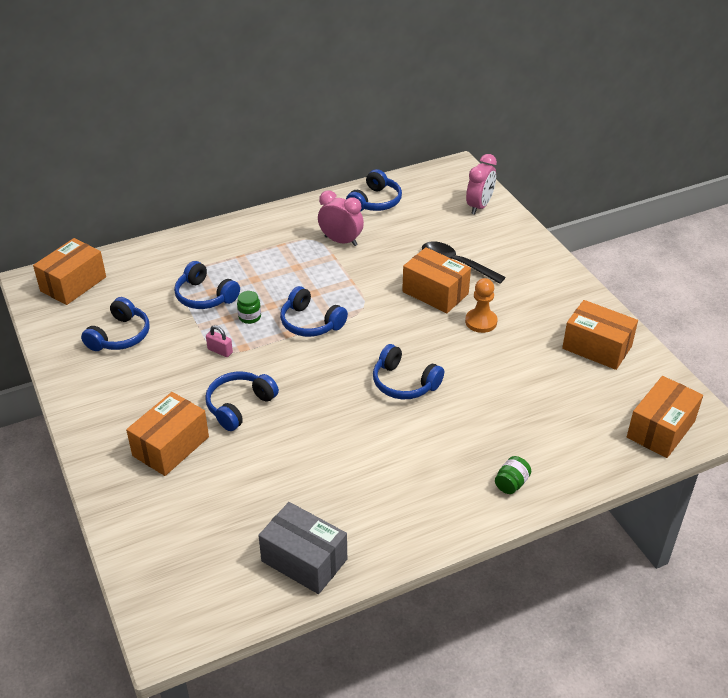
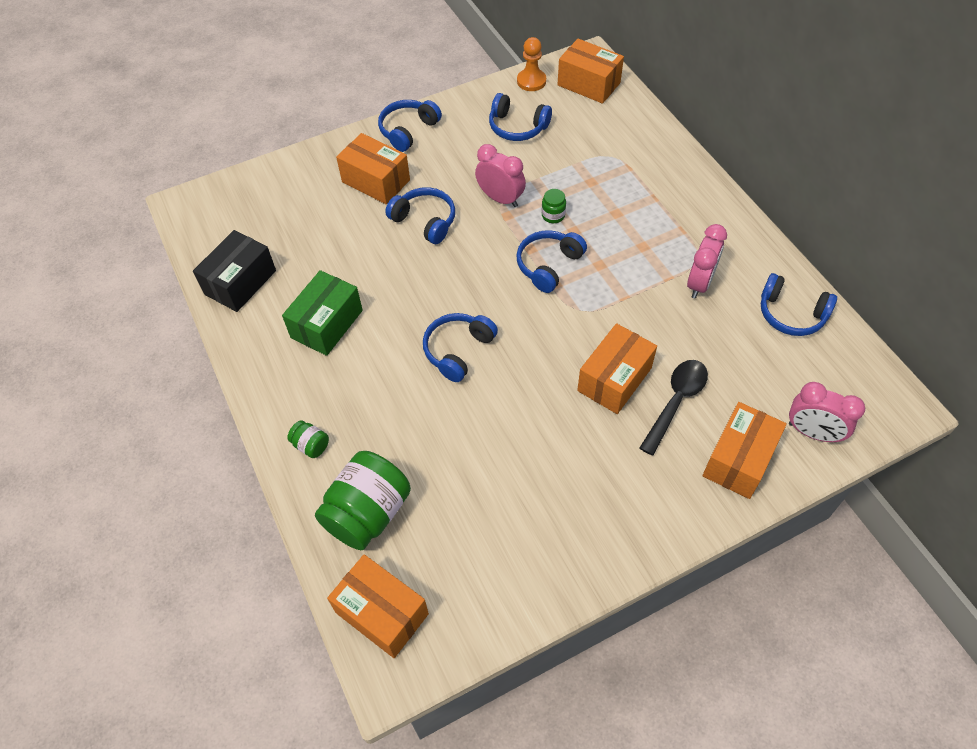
camera: 90 degrees right, 15 degrees up
(205, 296) = (582, 178): blue headphones -> blue headphones (408, 130)
(220, 351) = (500, 199): pink padlock -> pink clock
(304, 560) = (240, 282): grey box -> black box
(368, 479) = (327, 324): none -> green box
(481, 322) = (565, 426): orange pawn -> orange pawn (531, 81)
(575, 440) = (368, 513): none -> green jar
(597, 347) = (527, 555): orange box -> orange box (738, 460)

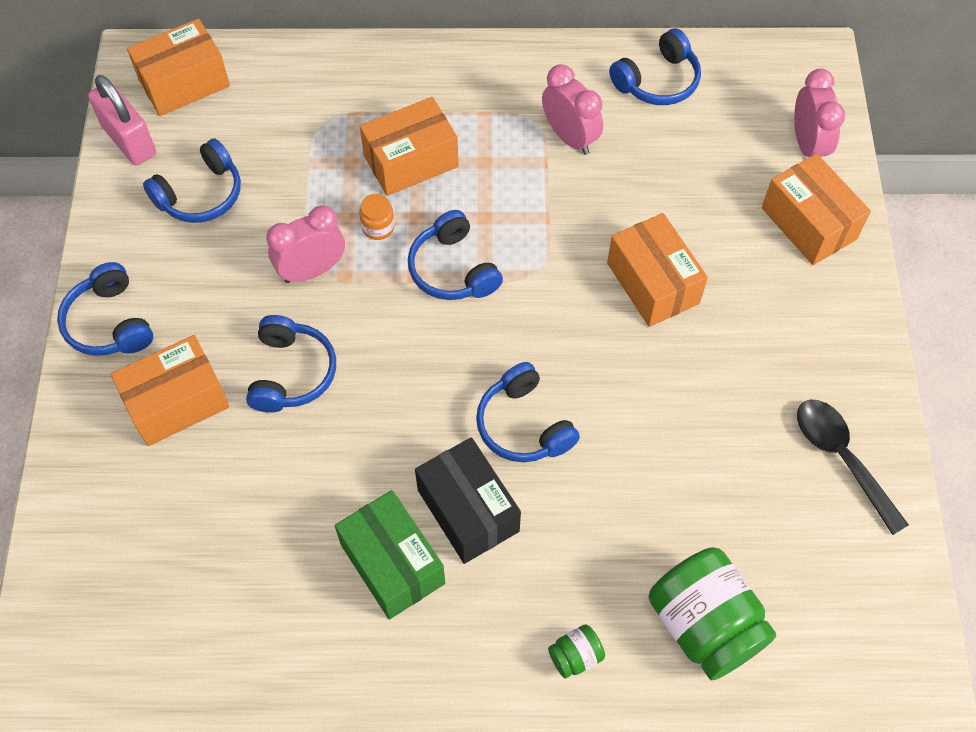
camera: 65 degrees left, 5 degrees up
(240, 282) = (248, 653): black box -> black box (468, 510)
(382, 613) = (840, 661): orange box -> orange box (411, 161)
(425, 221) = (291, 373): blue headphones -> blue headphones turned 120 degrees clockwise
(531, 81) = (129, 140): orange pawn -> pink padlock
(553, 215) = (378, 227): green jar -> orange jar
(676, 402) = (712, 241): black spoon -> black spoon (841, 459)
(812, 432) = (807, 145): pink clock -> pink clock turned 60 degrees counterclockwise

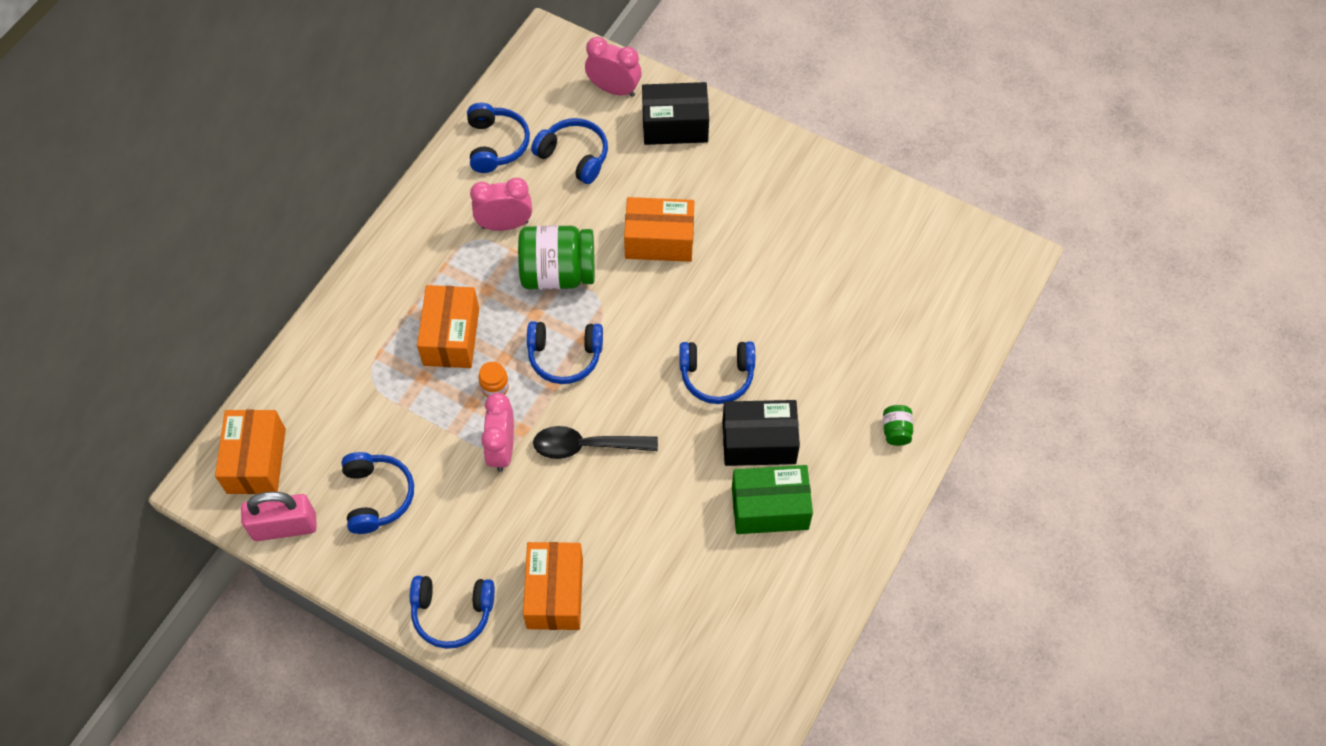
camera: 60 degrees left, 0 degrees up
(291, 373) = (581, 503): blue headphones -> blue headphones (574, 156)
(704, 625) = (916, 347): green jar -> green jar (558, 273)
(808, 223) = (675, 125): orange box -> black box
(841, 459) = (853, 209): black spoon -> black spoon (586, 446)

